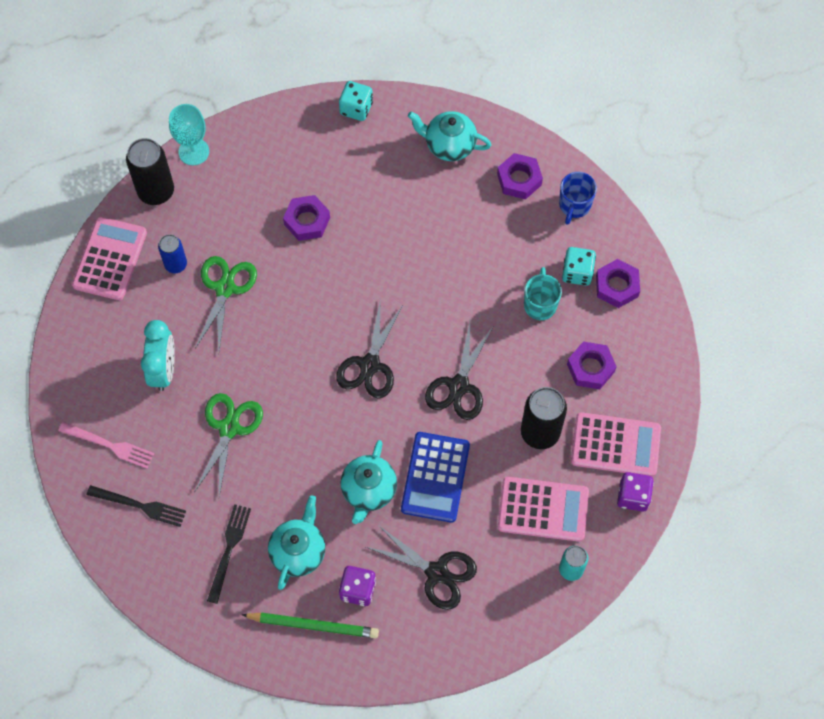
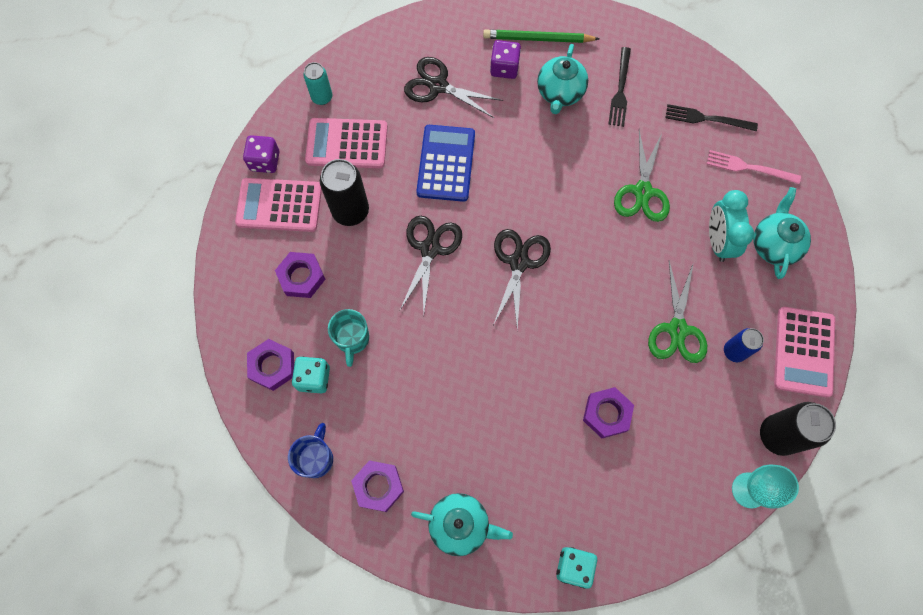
camera: 175 degrees right, 5 degrees up
(368, 491) = (505, 147): turquoise teapot -> turquoise teapot (773, 244)

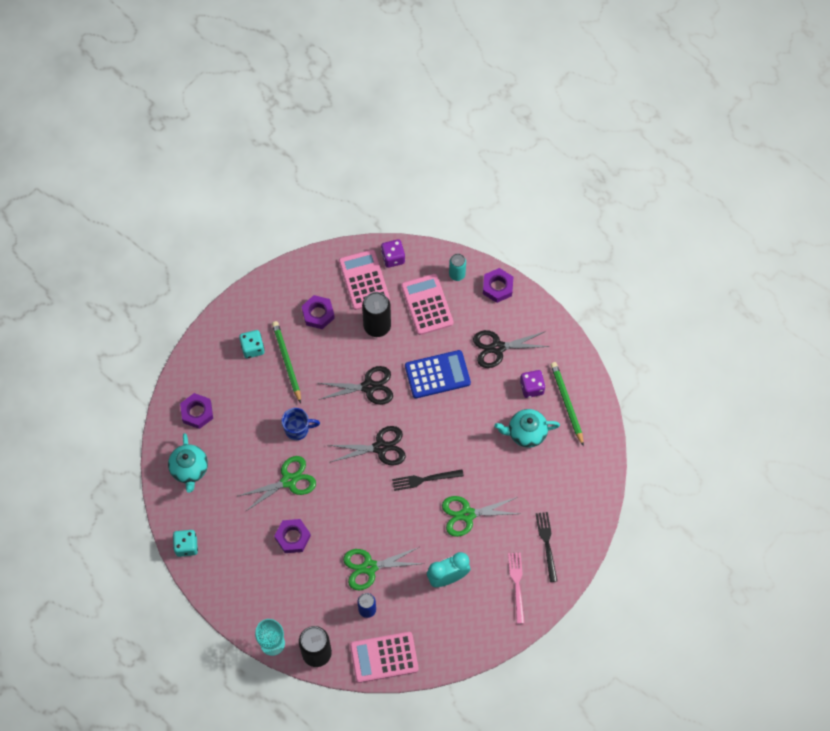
camera: 70 degrees right, 5 degrees down
(272, 366) = (251, 320): purple nut -> purple nut (497, 287)
(316, 458) = (202, 369): blue mug -> blue mug (297, 429)
(352, 339) = (287, 361): turquoise mug -> green pencil
(438, 86) = (497, 348): black scissors -> black scissors turned 105 degrees counterclockwise
(524, 393) = (288, 481): none -> green scissors
(620, 90) = (546, 475): black fork -> black fork (424, 479)
(773, 244) = (460, 617): turquoise teapot -> none

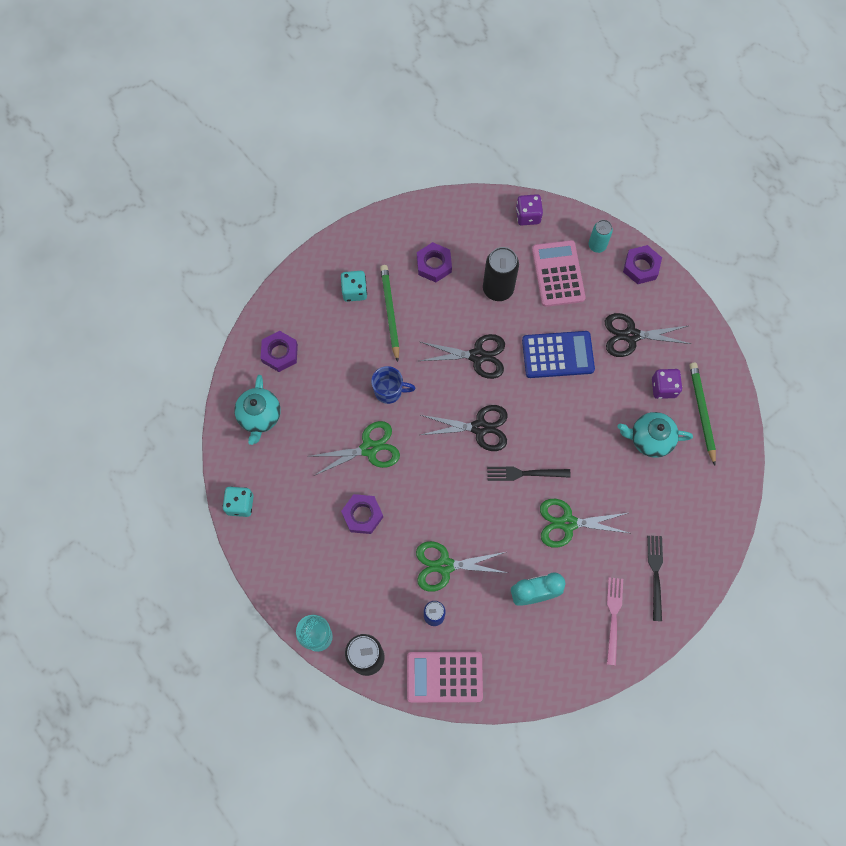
camera: 10 degrees right, 5 degrees up
(364, 280) = (491, 235): pink calculator -> none

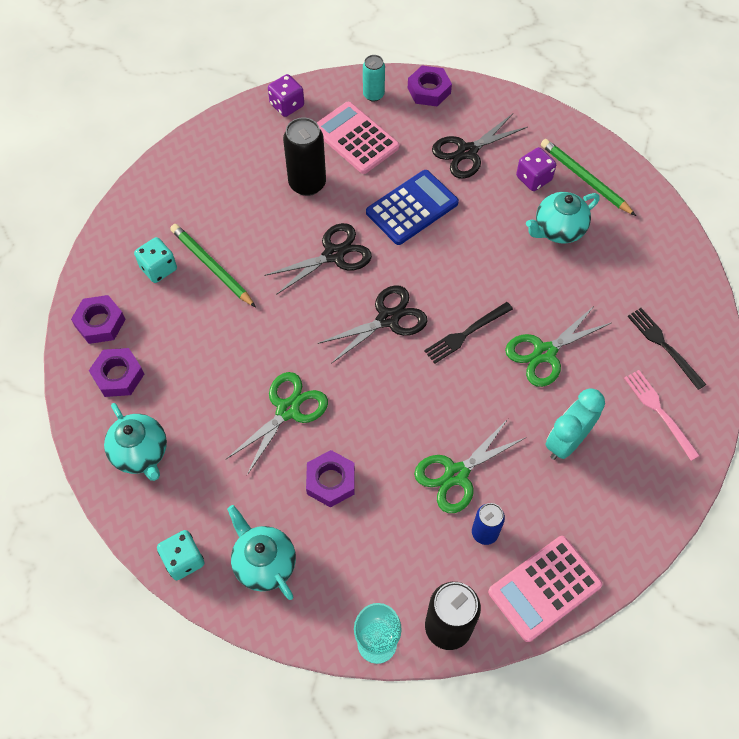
camera: 35 degrees left, 10 degrees down
(286, 539) = (264, 563): none -> turquoise teapot
(389, 391) = (267, 341): blue mug -> none
(434, 265) = (225, 198): purple nut -> purple nut (100, 323)

